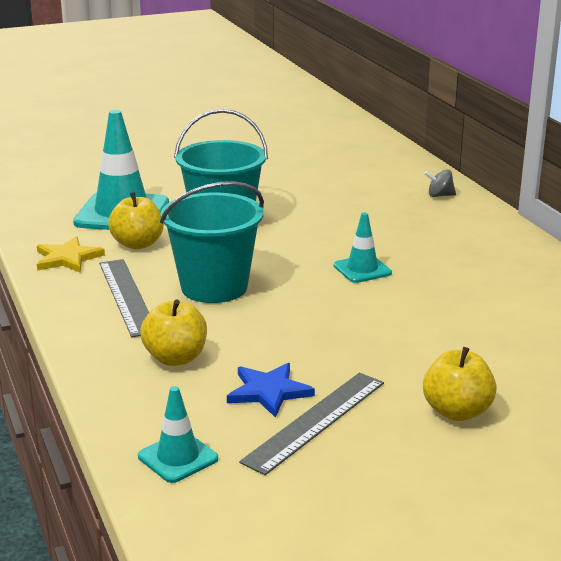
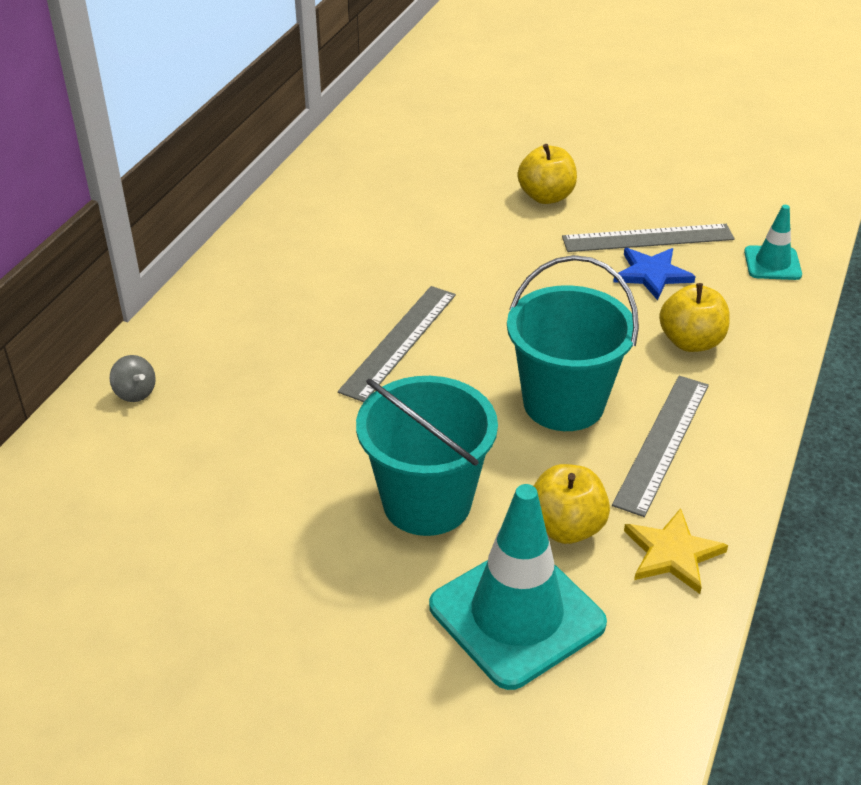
camera: 135 degrees left, 15 degrees up
(362, 269) = (399, 341): turquoise traffic cone -> grey ruler

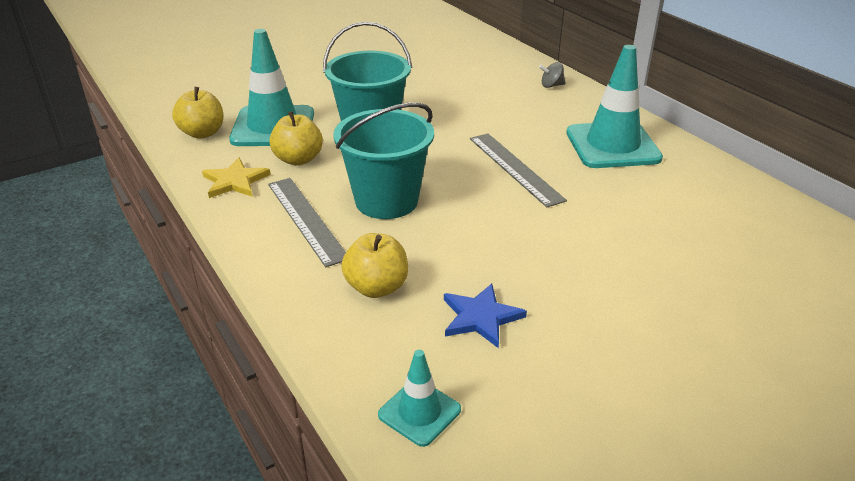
camera: 125 degrees right, 5 degrees down
(278, 293) = (612, 145): none -> turquoise traffic cone
(546, 197) = (664, 319): yellow apple -> yellow apple (202, 133)
(647, 238) = (538, 347): grey ruler -> none

